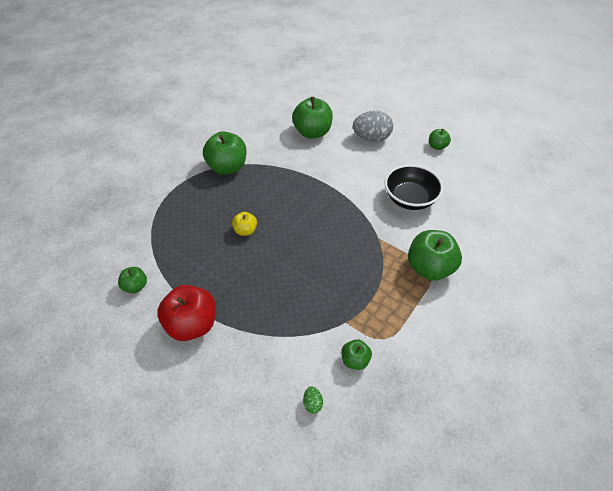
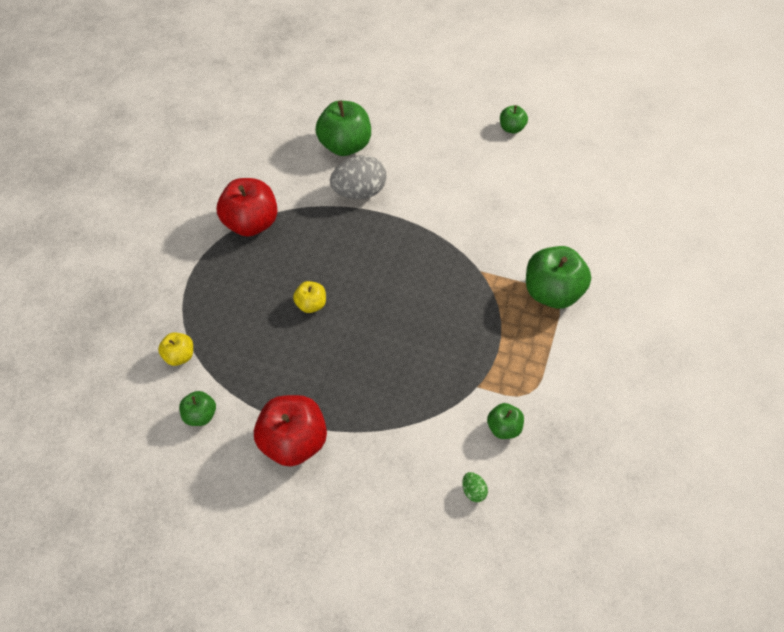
camera: 15 degrees left, 5 degrees up
(140, 242) = (180, 356): none -> yellow apple
(227, 167) = (252, 224): green apple -> red apple
(371, 138) = (425, 136): grey egg -> grey egg (360, 192)
(410, 199) = (501, 209): black bowl -> none

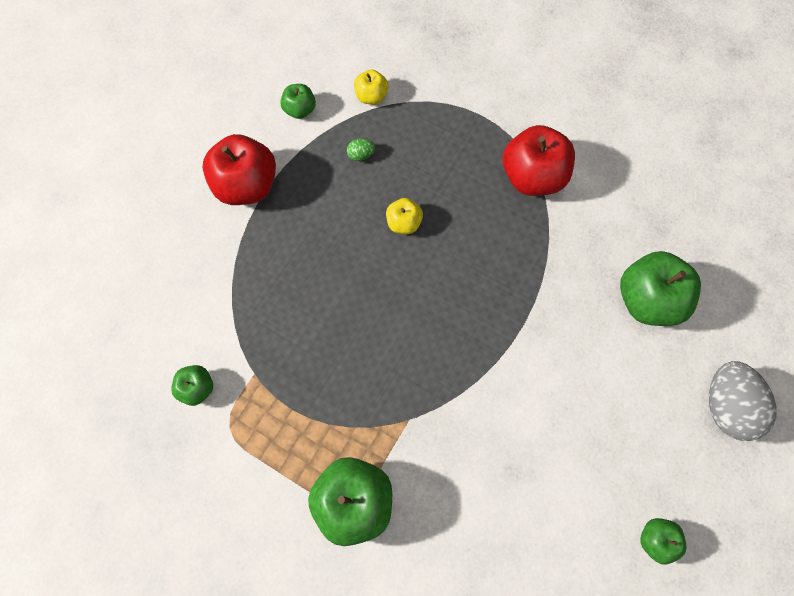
camera: 100 degrees right, 15 degrees up
(360, 192) = (562, 303): grey egg -> grey egg (726, 406)
(473, 491) = (141, 338): green egg -> green egg (361, 155)

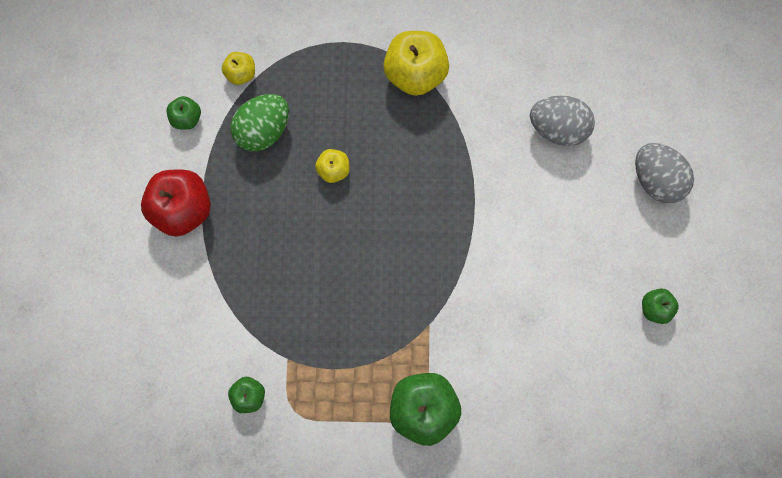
camera: 30 degrees left, 5 degrees up
(361, 155) = (263, 131): green egg -> green egg, size x2.33
(532, 176) = (415, 74): red apple -> yellow apple
(647, 300) = (558, 128): green apple -> grey egg

